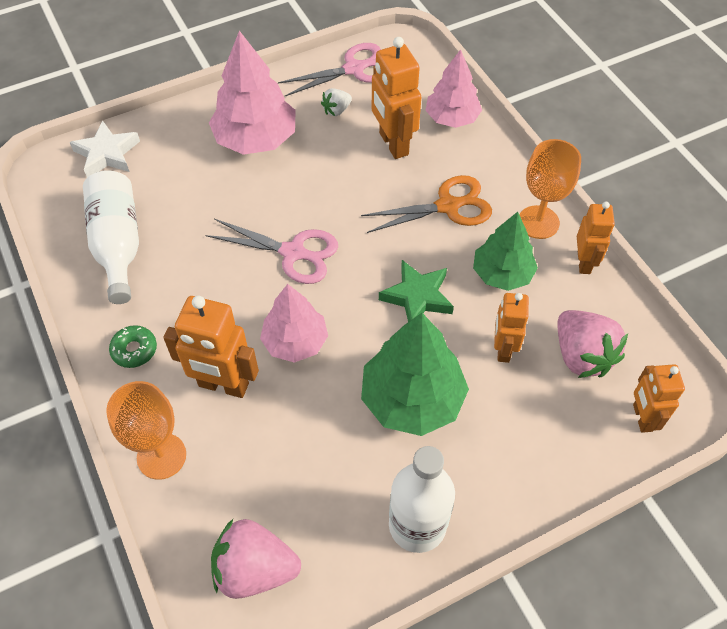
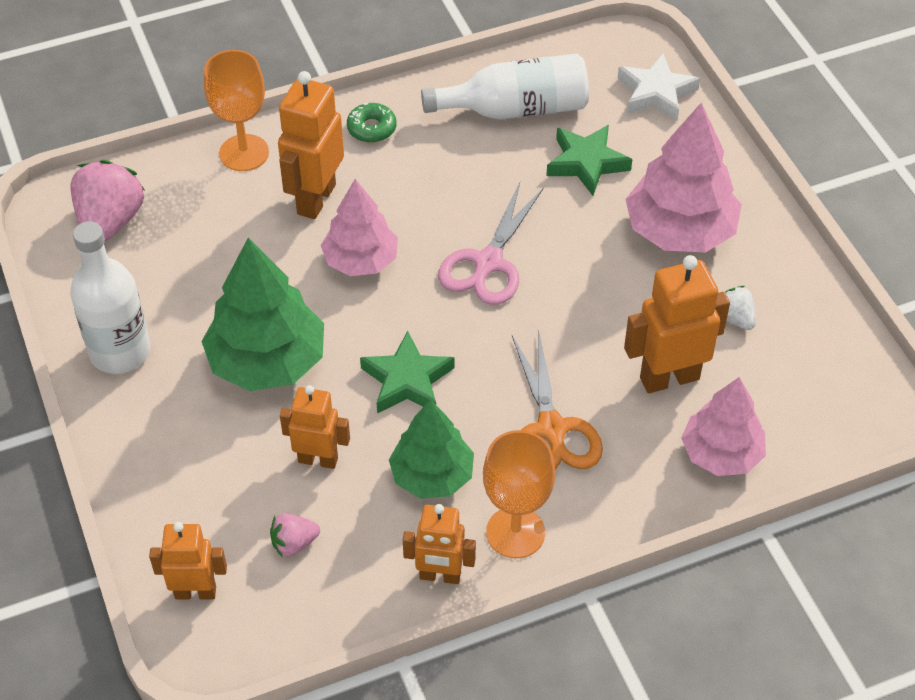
camera: 95 degrees right, 5 degrees down
(184, 195) = (586, 163): none -> green star
(354, 69) = (822, 343): pink scissors -> none
(582, 356) = (294, 543): pink strawberry -> pink strawberry, size x0.51

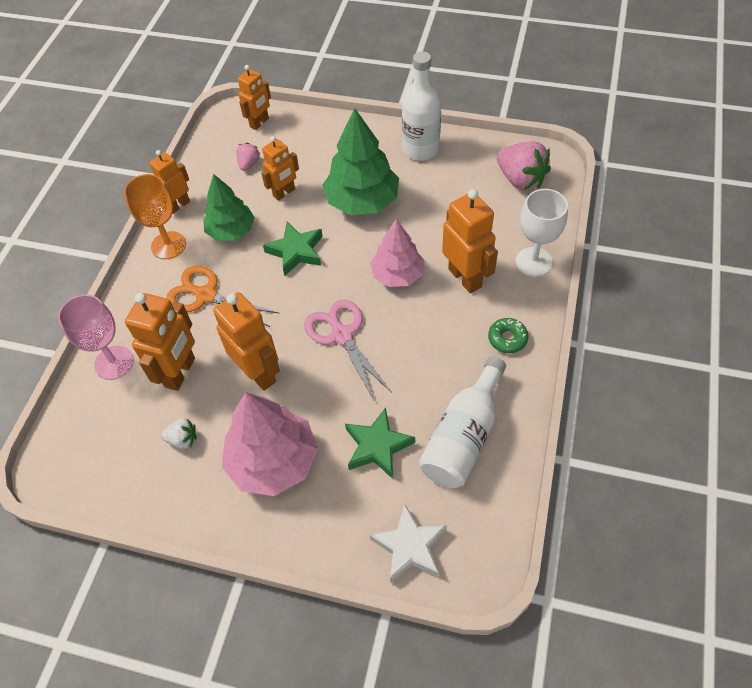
camera: 130 degrees right, 5 degrees up
(244, 153) = (533, 262): orange goblet -> white goblet
(601, 306) = (259, 373): none -> orange robot
(721, 453) = (114, 363): pink tree -> pink goblet

